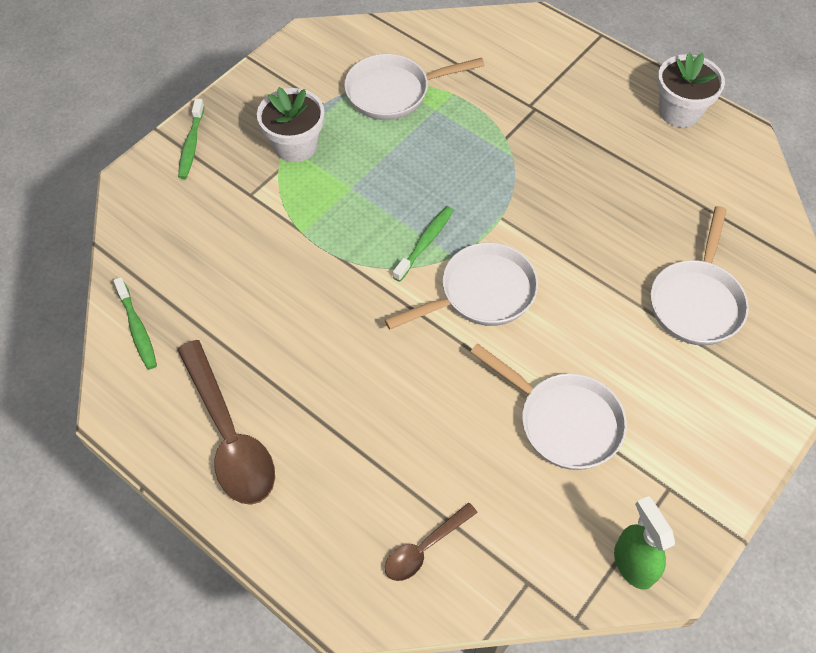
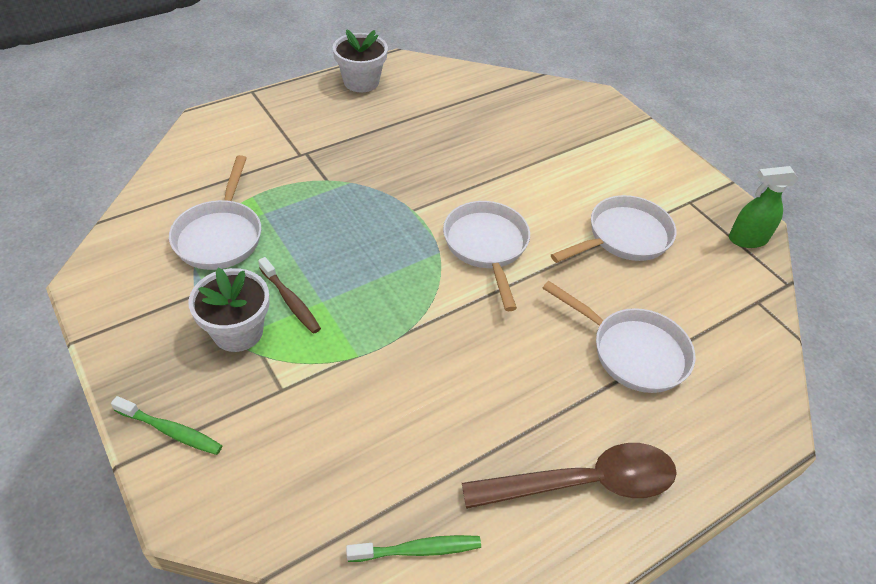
camera: 75 degrees left, 10 degrees down
(342, 166) = (290, 301): none -> brown toothbrush
(425, 243) = (416, 266): green toothbrush -> none
(425, 548) = (723, 357): brown spoon -> none
(696, 301) = (540, 135): white pan -> white pan (633, 352)

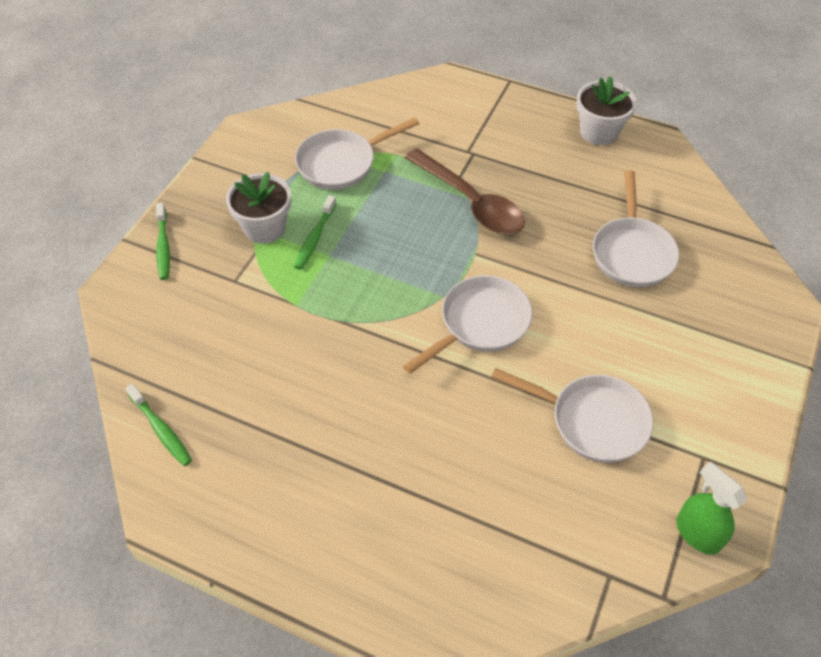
camera: 60 degrees right, 5 degrees up
(290, 301) = (315, 238): brown toothbrush -> green toothbrush
(583, 483) = (284, 509): brown spoon -> brown spoon (470, 202)
(633, 352) = (450, 489): white pan -> white pan (632, 252)

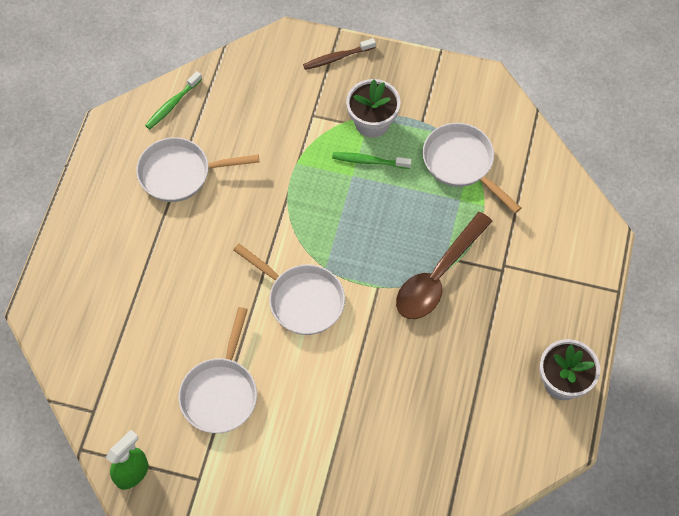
camera: 80 degrees right, 10 degrees up
(163, 247) = (337, 58): green toothbrush -> brown toothbrush
(632, 252) = (406, 418): white pan -> white pan (180, 173)

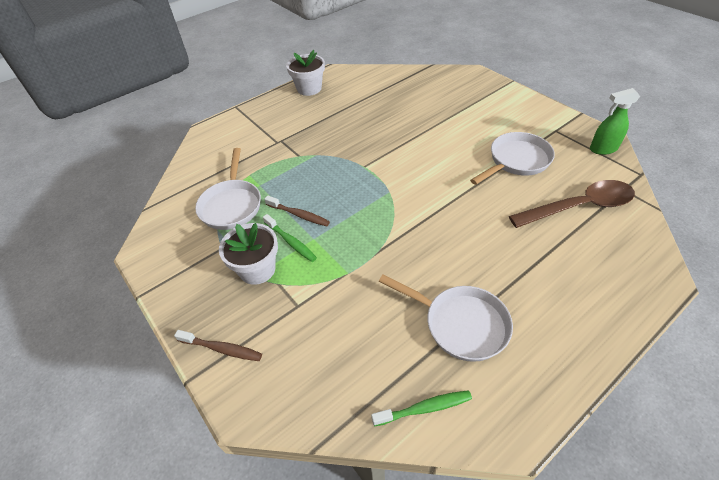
camera: 140 degrees left, 15 degrees down
(302, 300) = (421, 182): white pan -> none
(388, 191) = (299, 215): none -> brown toothbrush
(438, 275) = (320, 154): brown spoon -> brown spoon (579, 207)

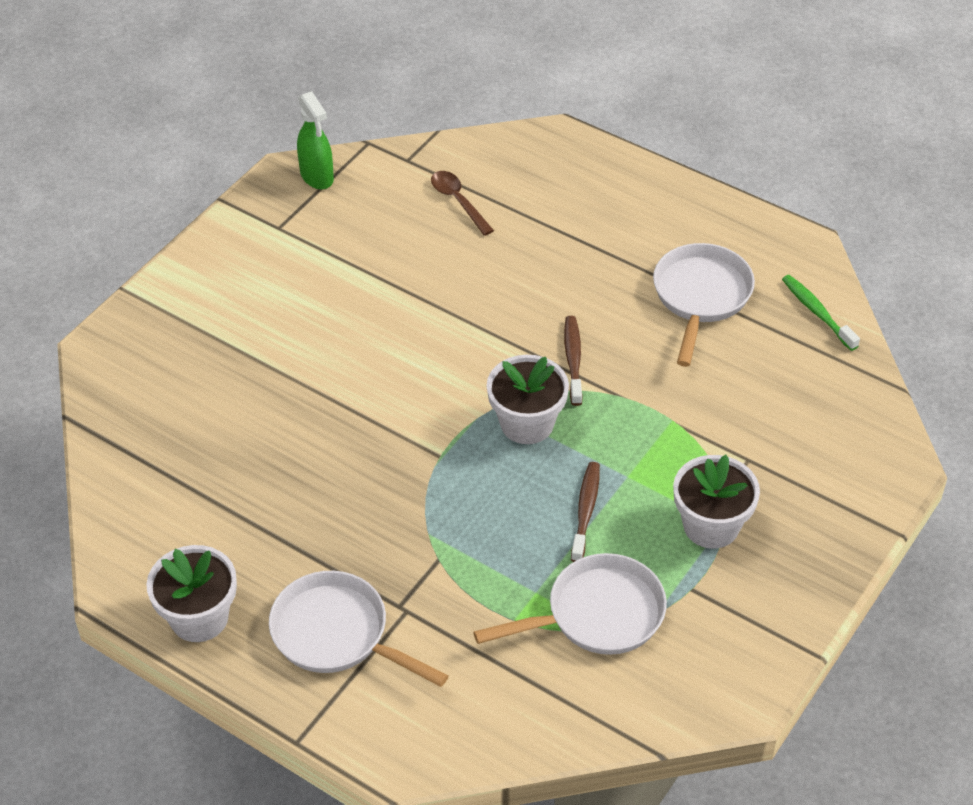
camera: 110 degrees left, 0 degrees up
(222, 349) = (845, 516): brown toothbrush -> brown toothbrush (573, 359)
(291, 242) = (644, 502): green toothbrush -> none
(372, 203) = (527, 423): none -> white flower pot
(516, 161) = (373, 268): white pan -> white pan (337, 634)
(579, 207) = (458, 201): brown spoon -> brown spoon, size x0.53

